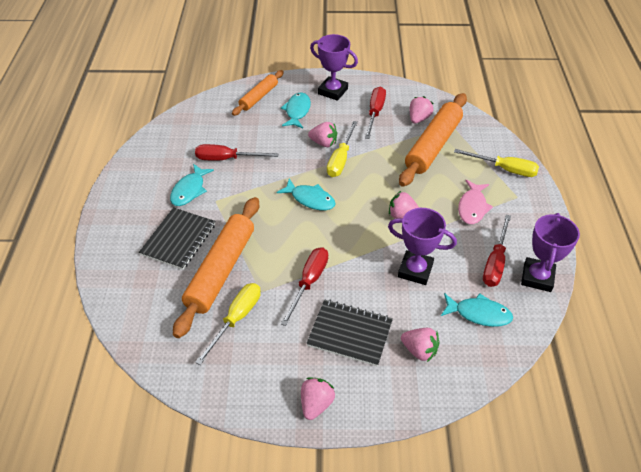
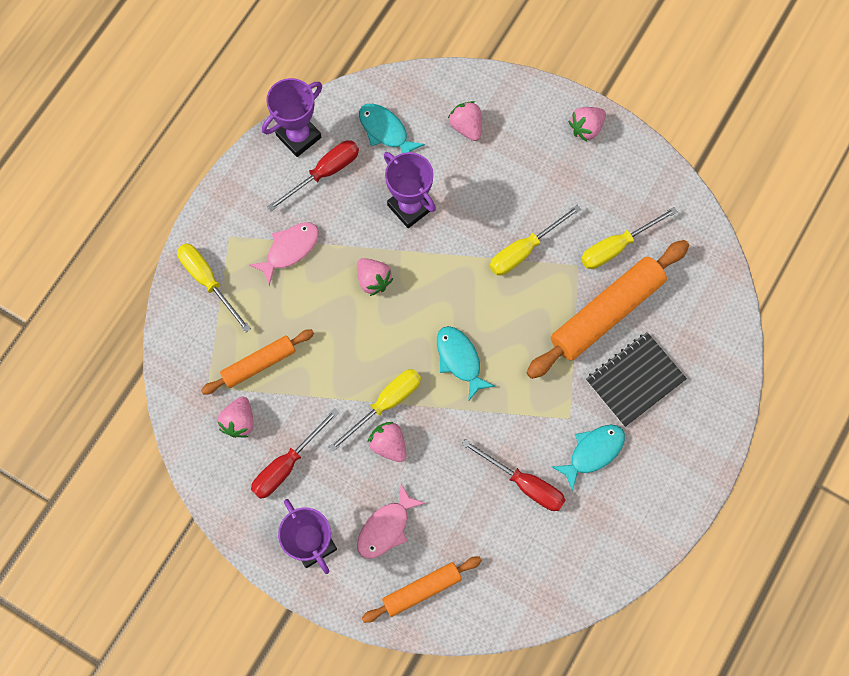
camera: 150 degrees left, 25 degrees up
(297, 111) = (386, 528): turquoise fish -> pink fish
(309, 282) = (524, 250): red screwdriver -> yellow screwdriver
(350, 333) = (518, 175): black notebook -> none
(418, 118) = (239, 421): pink strawberry -> pink strawberry turned 45 degrees counterclockwise
(433, 145) = (259, 364): orange rolling pin -> orange rolling pin, size x0.58

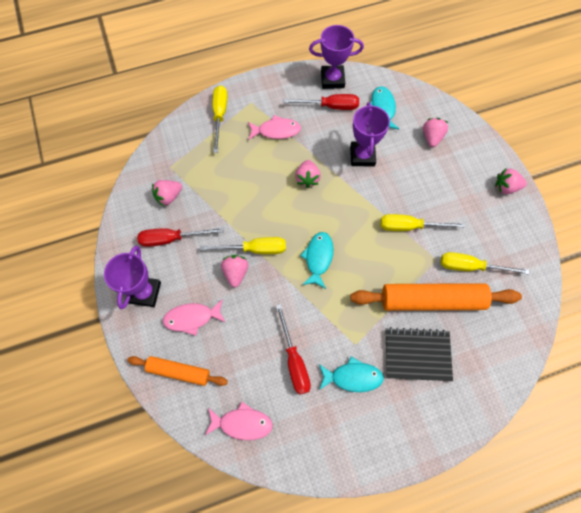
camera: 40 degrees right, 5 degrees down
(259, 364) = (206, 175): orange rolling pin -> none
(526, 584) = (242, 423): none -> pink fish

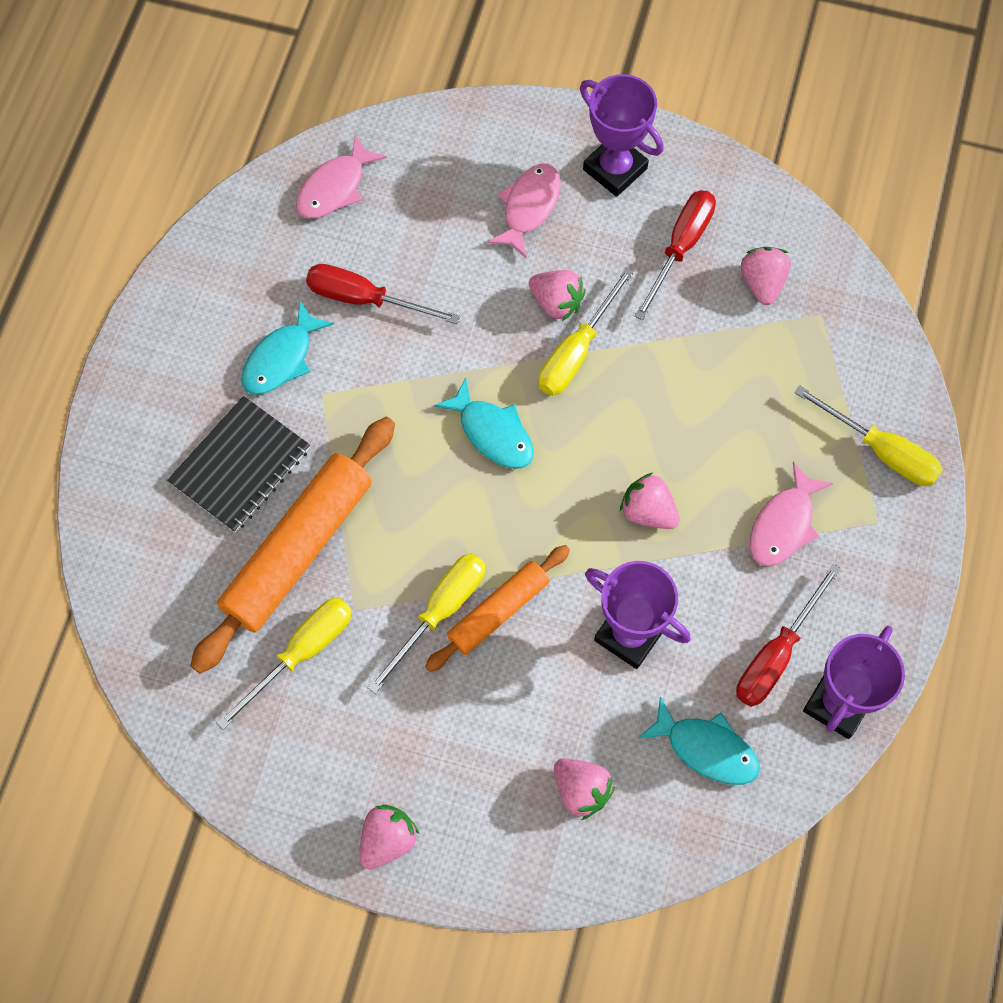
camera: 125 degrees right, 0 degrees up
(179, 371) = (464, 151): orange rolling pin -> orange rolling pin (498, 611)

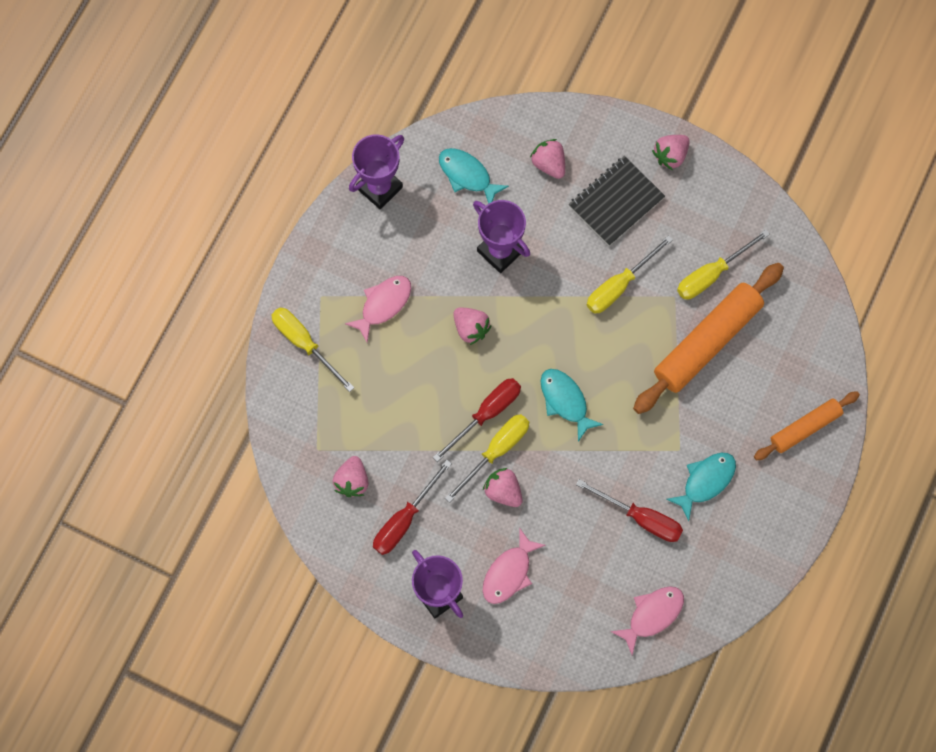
camera: 170 degrees left, 5 degrees up
(240, 466) = (741, 406): black notebook -> black notebook (616, 202)
(498, 611) = (581, 279): orange rolling pin -> orange rolling pin (805, 428)
(776, 654) = (410, 223): red screwdriver -> red screwdriver (486, 414)

